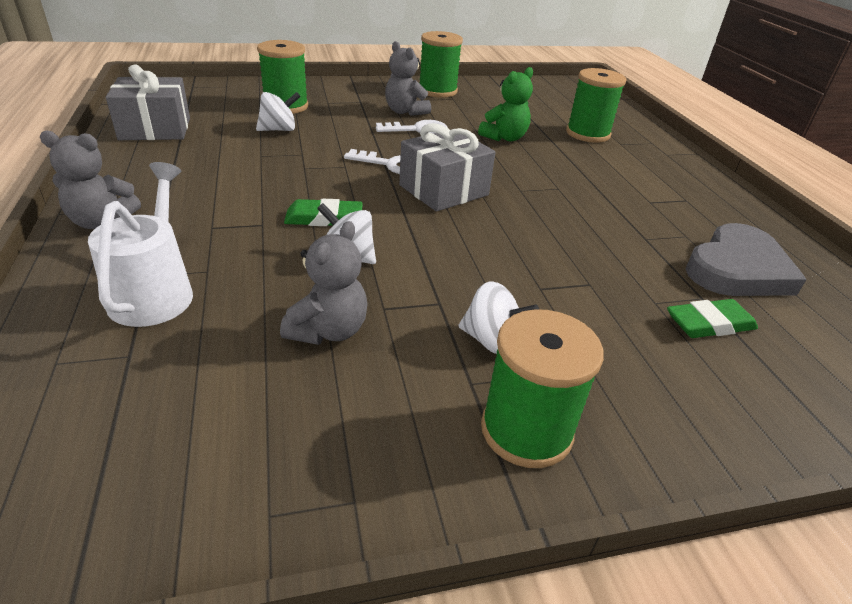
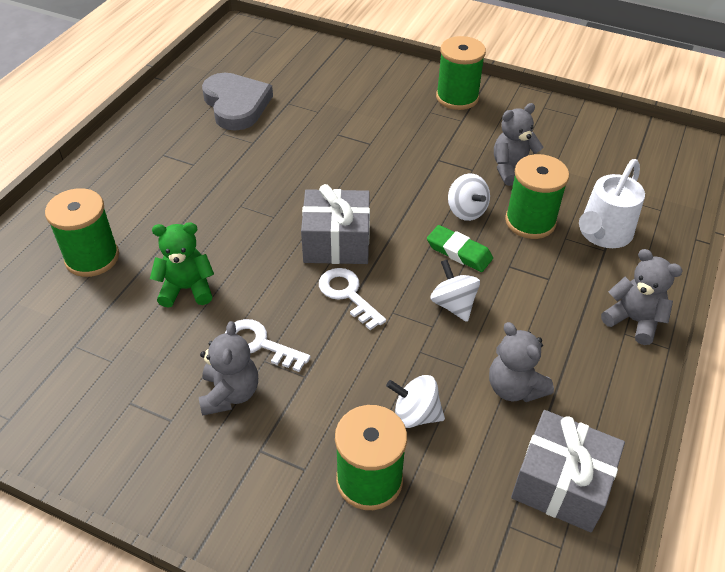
camera: 140 degrees left, 10 degrees up
(211, 155) = (514, 388): none -> grey teddy bear
(437, 91) = (122, 435): green spool -> green spool (530, 221)
(491, 340) = (431, 131): white spinning top -> white spinning top (453, 304)
(709, 324) = (309, 93): green eraser -> none
(737, 269) = (236, 105): grey heart -> grey heart turned 75 degrees clockwise

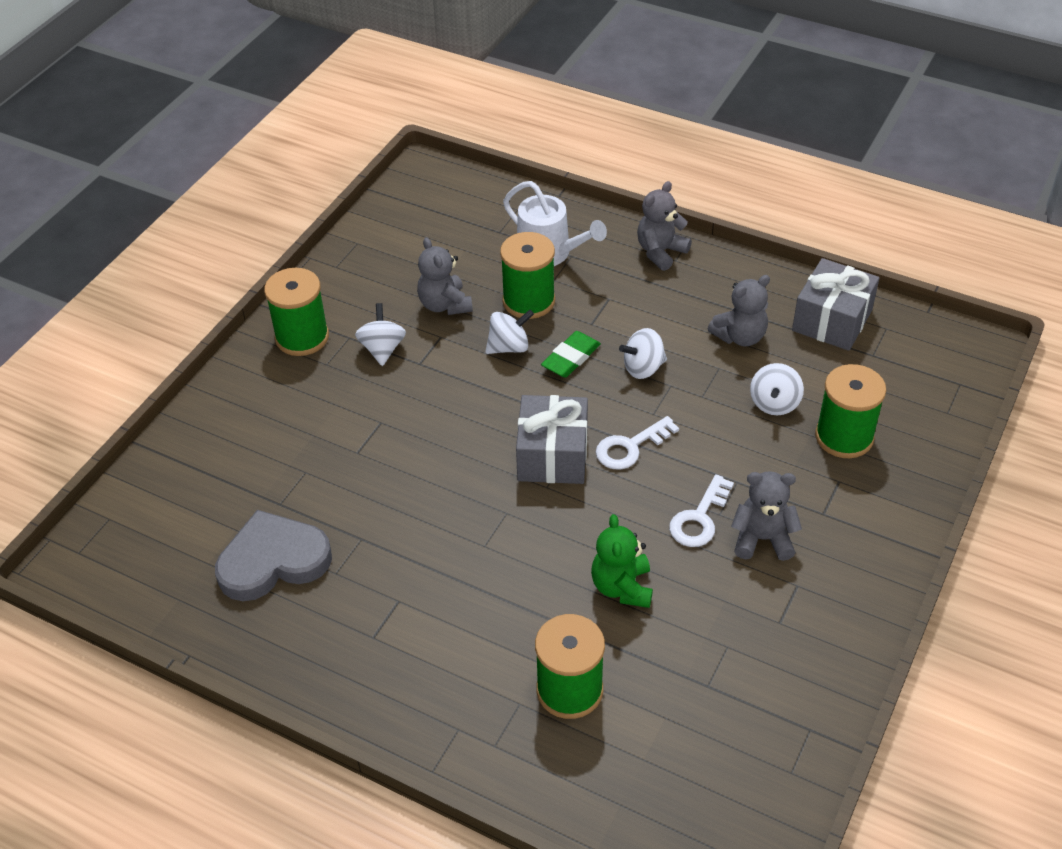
camera: 85 degrees left, 0 degrees up
(451, 138) = (382, 349): none -> white spinning top

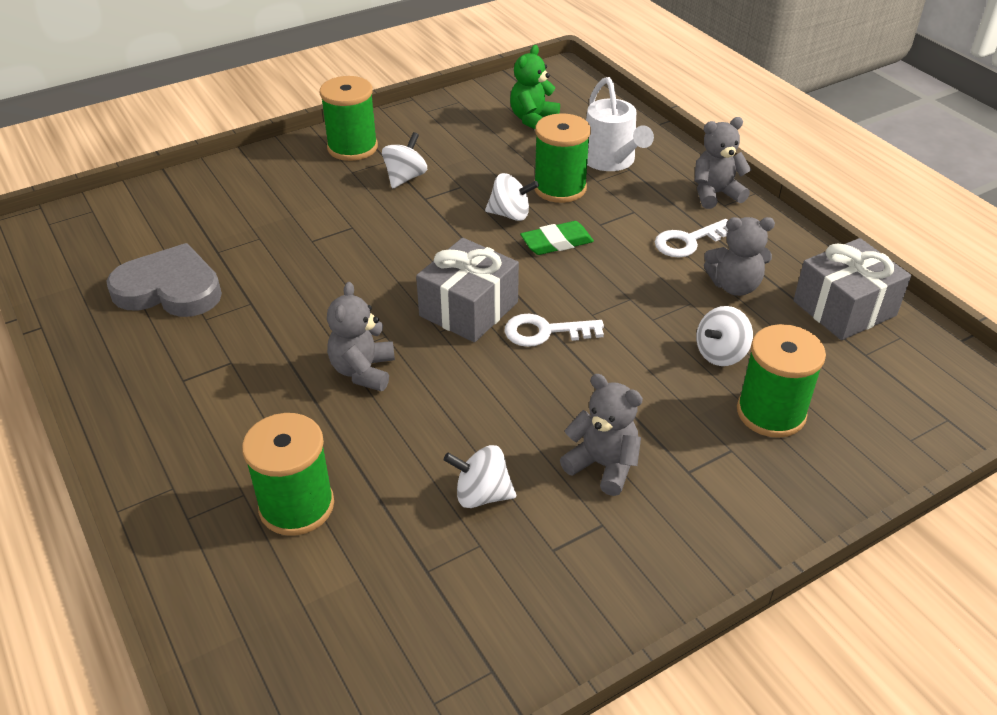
camera: 30 degrees right, 5 degrees down
(445, 305) = (486, 166): grey teddy bear -> grey teddy bear (363, 371)
(622, 587) = (428, 442): green teddy bear -> green teddy bear (533, 119)
(643, 368) = (616, 275): white spinning top -> white spinning top (481, 495)
(699, 518) = (556, 418): white key -> white key (688, 241)

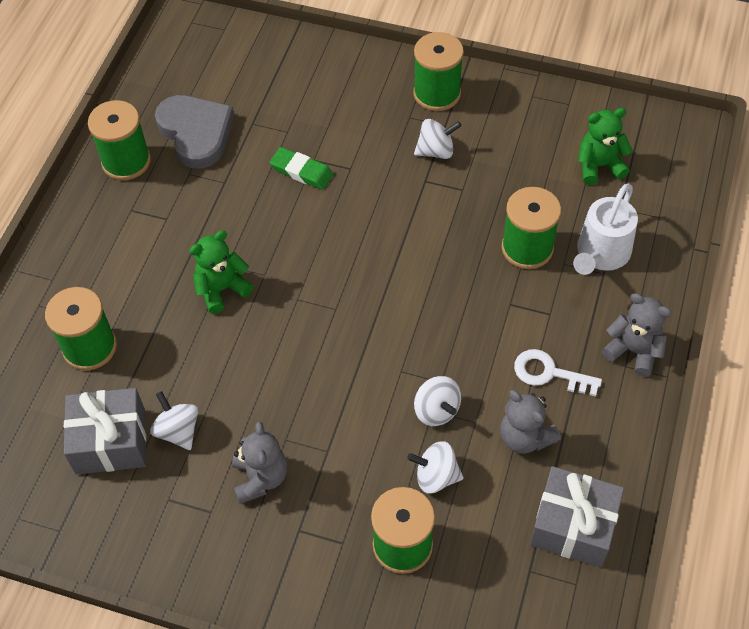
camera: 50 degrees right, 15 degrees up
(123, 351) = (126, 161): none -> green spool
(363, 371) = (222, 289): grey teddy bear -> green teddy bear
(468, 309) = (334, 298): grey gift -> grey gift (111, 441)
(510, 214) = (461, 243): white spinning top -> white spinning top (436, 410)
(545, 332) = (354, 357): white key -> none
(556, 242) = (458, 294): green eraser -> green eraser (302, 171)

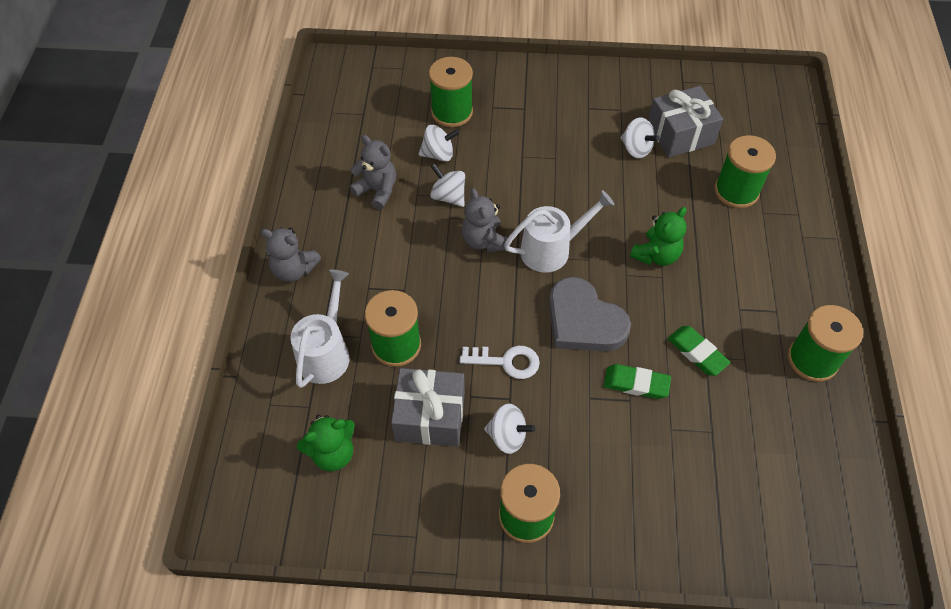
camera: 165 degrees right, 0 degrees up
(196, 133) = (763, 407): grey heart -> grey heart (583, 321)
(231, 187) = (697, 353): none -> green eraser
(260, 478) = (563, 132): grey teddy bear -> grey teddy bear (484, 241)
(334, 318) = (551, 249): none -> white watering can
(436, 151) = (507, 436): white spinning top -> white spinning top turned 135 degrees counterclockwise
(549, 373) = (363, 239): white key -> white key (506, 361)
(573, 526) = (336, 142): grey gift -> grey gift (430, 416)

